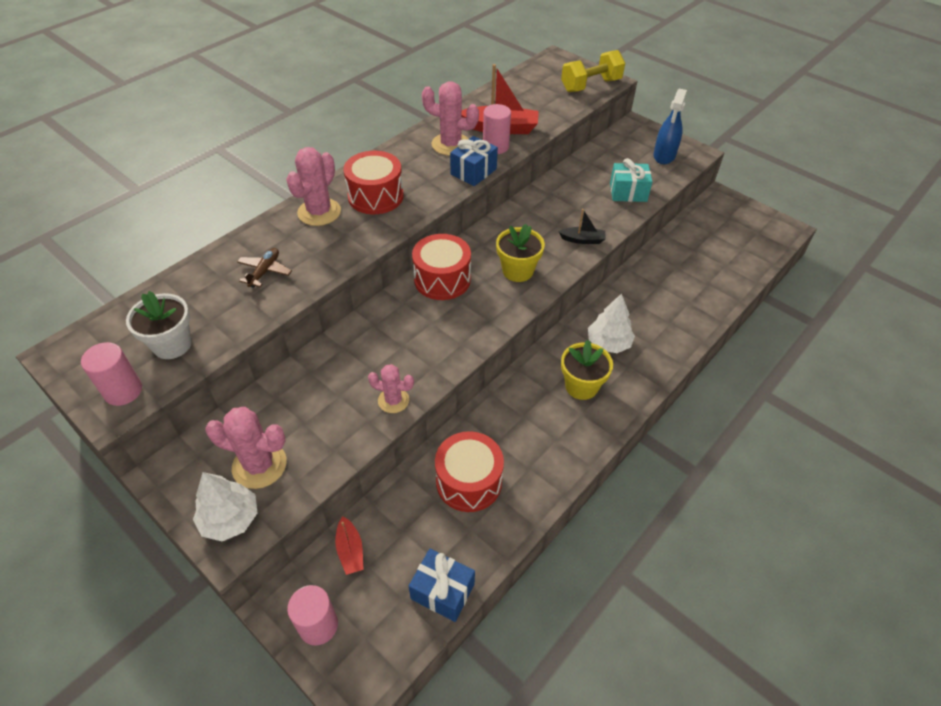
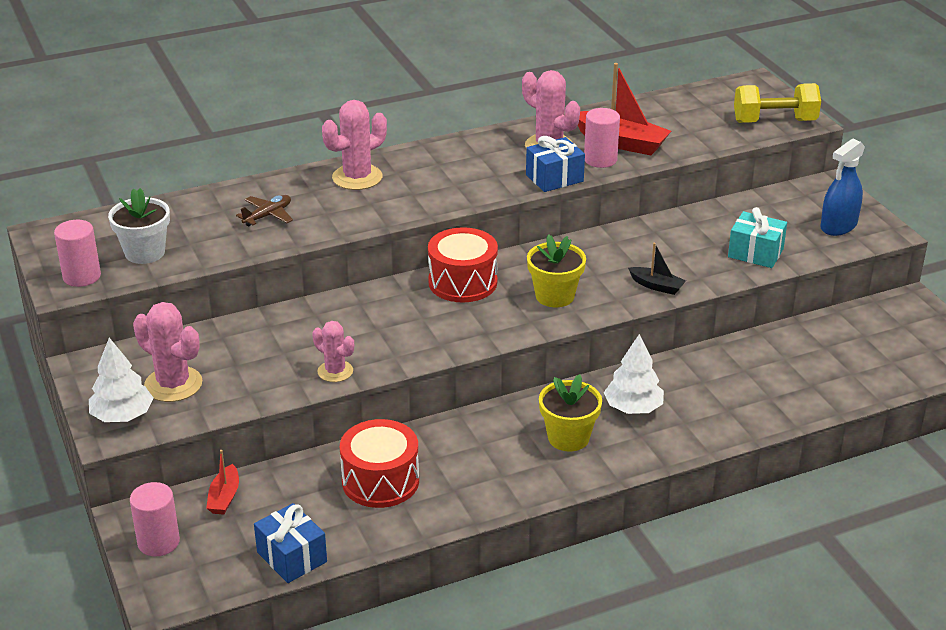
camera: 25 degrees right, 15 degrees down
(375, 196) = (427, 177): red drum -> none

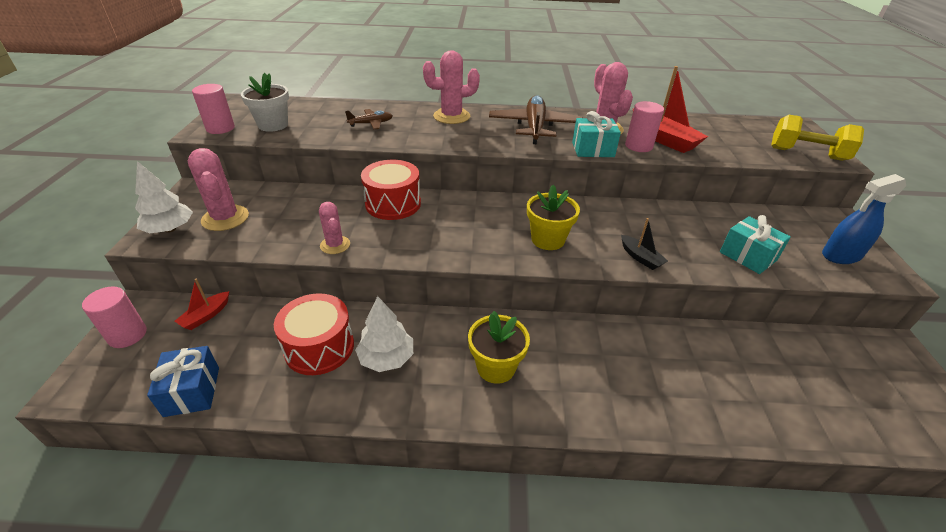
camera: 25 degrees right, 5 degrees up
(462, 282) = (485, 208): red drum -> red drum (393, 204)
(469, 166) = (534, 127): none -> brown plane
(554, 178) = (593, 149): blue gift -> turquoise gift
(633, 408) = (571, 359): white tree -> white tree (386, 358)

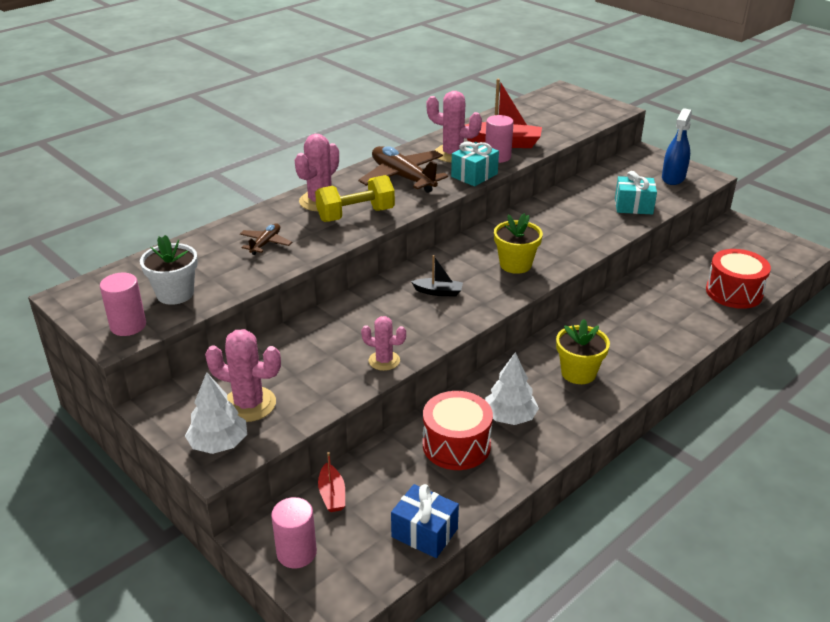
camera: 45 degrees left, 5 degrees down
(393, 204) = (365, 306): red drum -> red drum (734, 292)
(640, 257) = (583, 242): black boat -> black boat (438, 292)
(807, 154) = (597, 112): yellow dumbbell -> yellow dumbbell (355, 215)

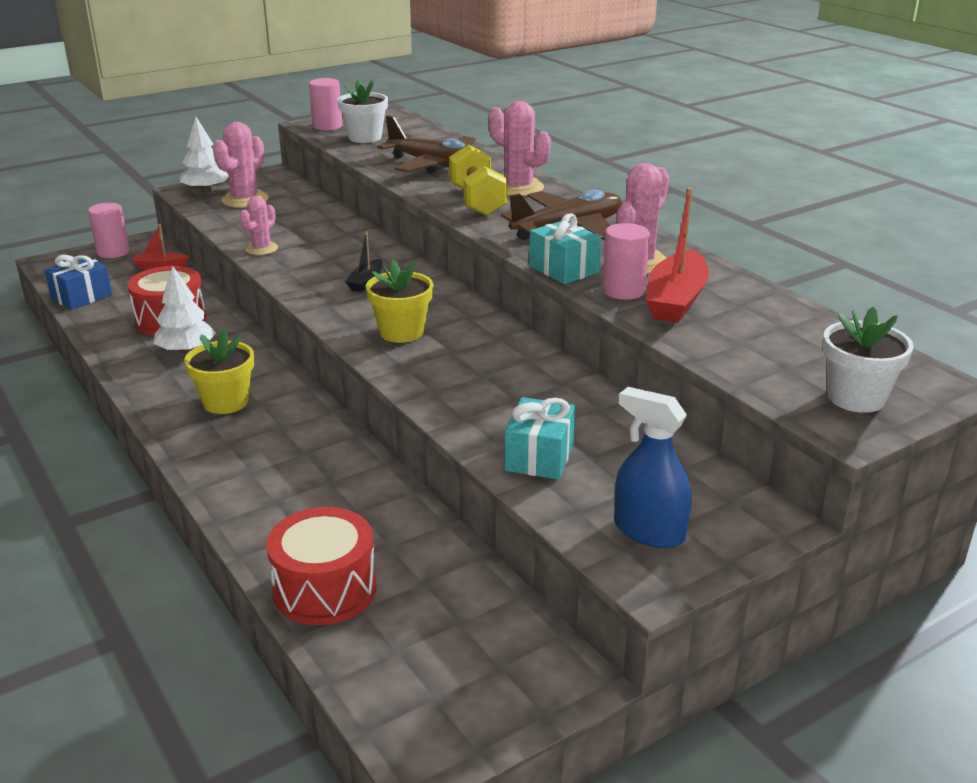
camera: 100 degrees right, 5 degrees down
(265, 243) = (435, 165): brown plane -> brown plane, size x1.97
(586, 106) = (856, 398): none -> white flower pot

